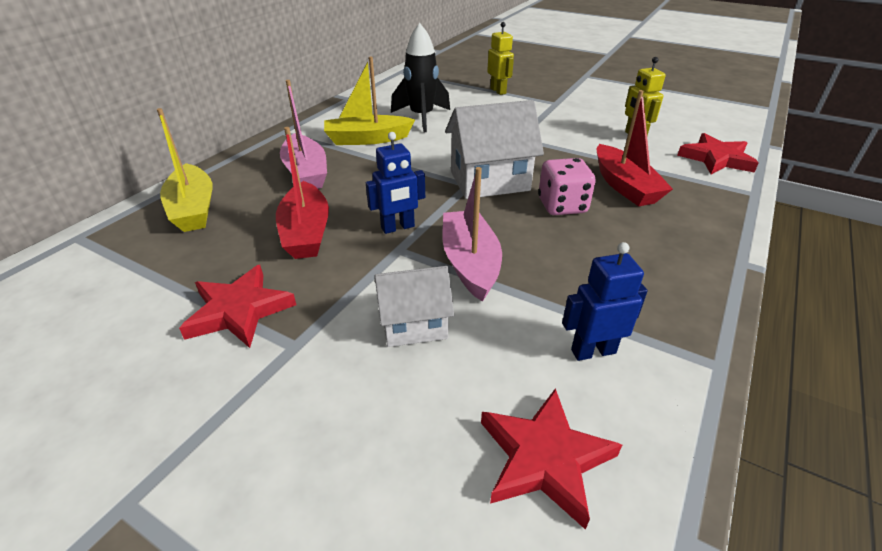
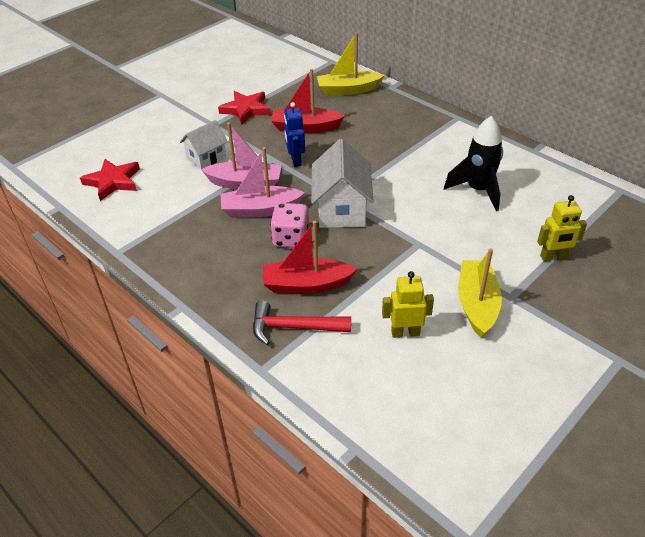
camera: 105 degrees right, 5 degrees up
(306, 172) = (383, 127): pink boat -> pink boat (260, 210)
(367, 139) = (434, 157): yellow boat -> yellow boat (477, 304)
(414, 325) = (206, 158): white house -> white house turned 45 degrees clockwise
(593, 351) = (154, 211): blue robot -> none
(687, 184) = (294, 327): none -> red hammer
(716, 159) = (335, 377): red star -> none

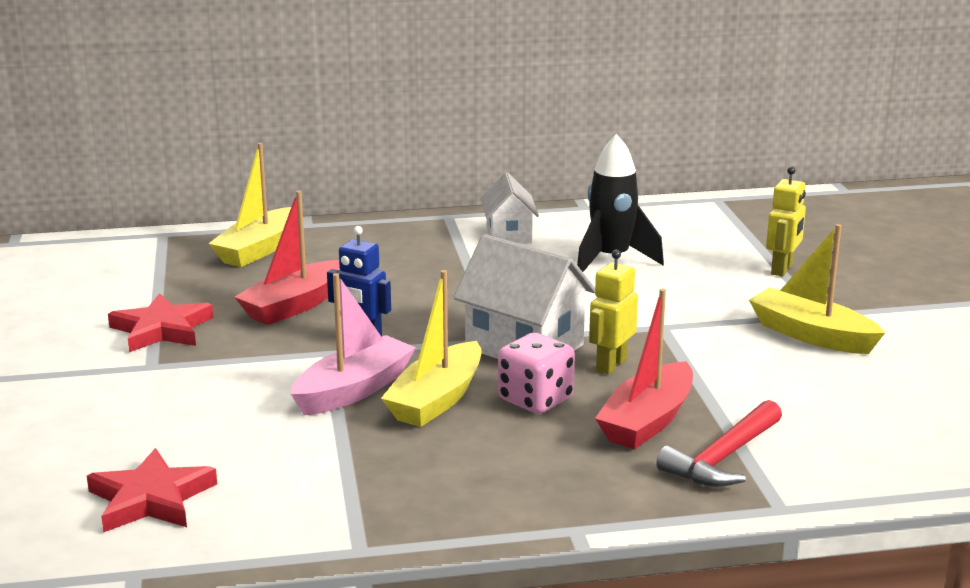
camera: 55 degrees left, 20 degrees down
(206, 158) = (233, 399): white house -> white house (509, 235)
(260, 210) = (436, 400): pink boat -> yellow boat
(405, 332) = (813, 391): yellow robot -> yellow robot (611, 365)

